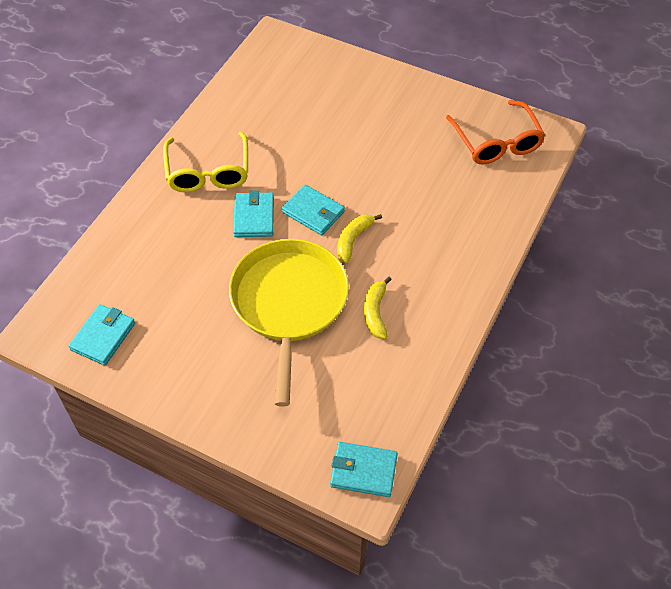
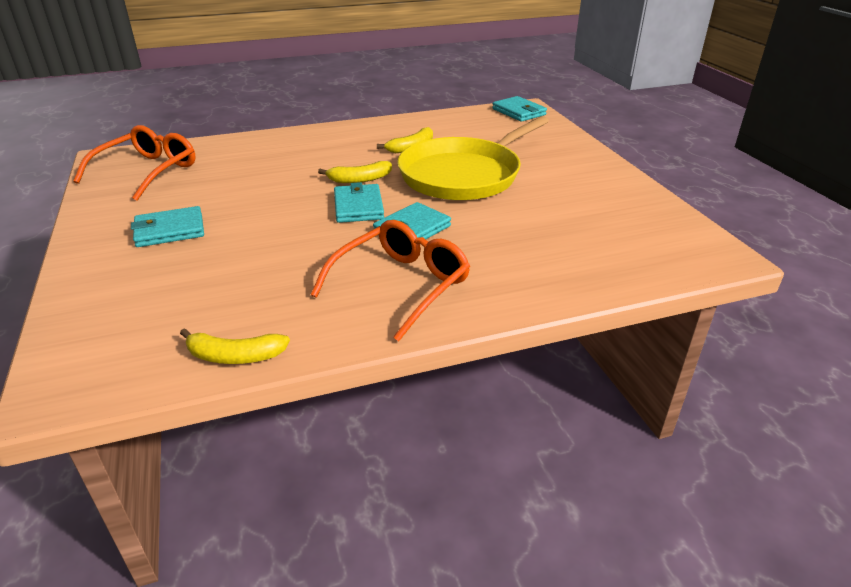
camera: 135 degrees left, 20 degrees down
(103, 336) = (650, 225): turquoise wallet -> turquoise wallet (170, 230)
(208, 171) = (400, 286): yellow glasses -> orange glasses
(232, 89) = (235, 356): none -> yellow banana

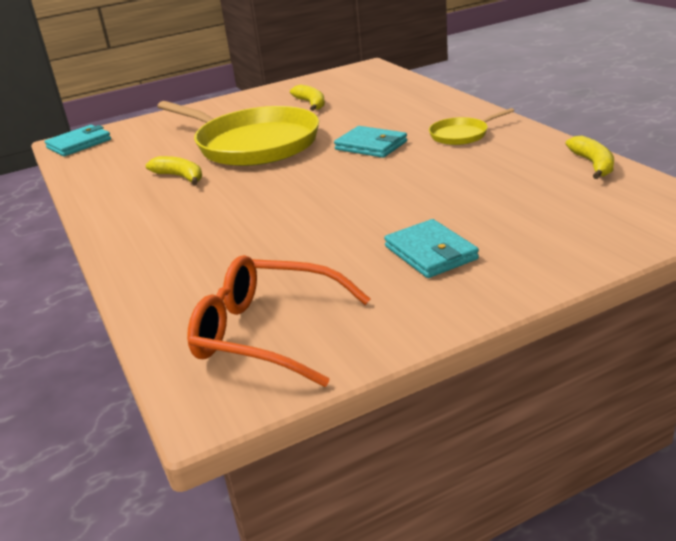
camera: 95 degrees left, 5 degrees down
(358, 207) = (336, 173): turquoise wallet -> none
(359, 179) = (271, 185): yellow banana -> yellow banana (311, 104)
(400, 286) = (461, 135): orange glasses -> yellow pan

